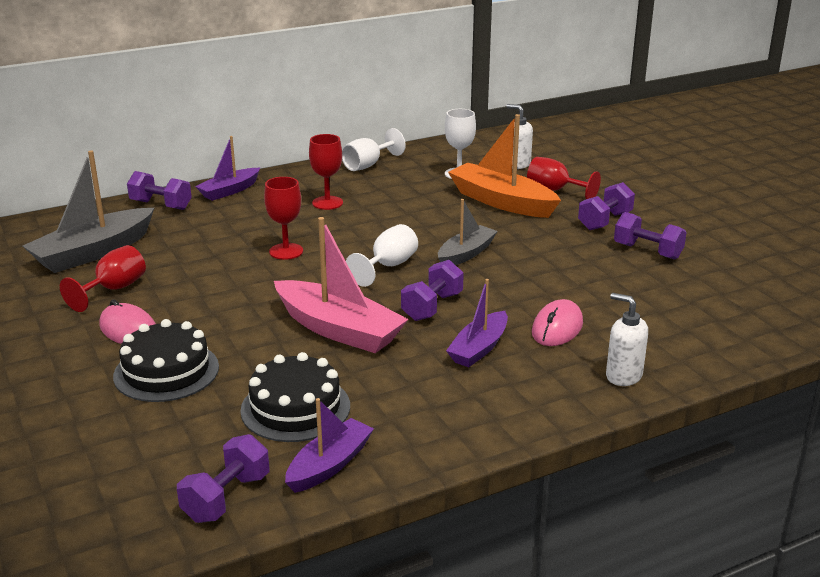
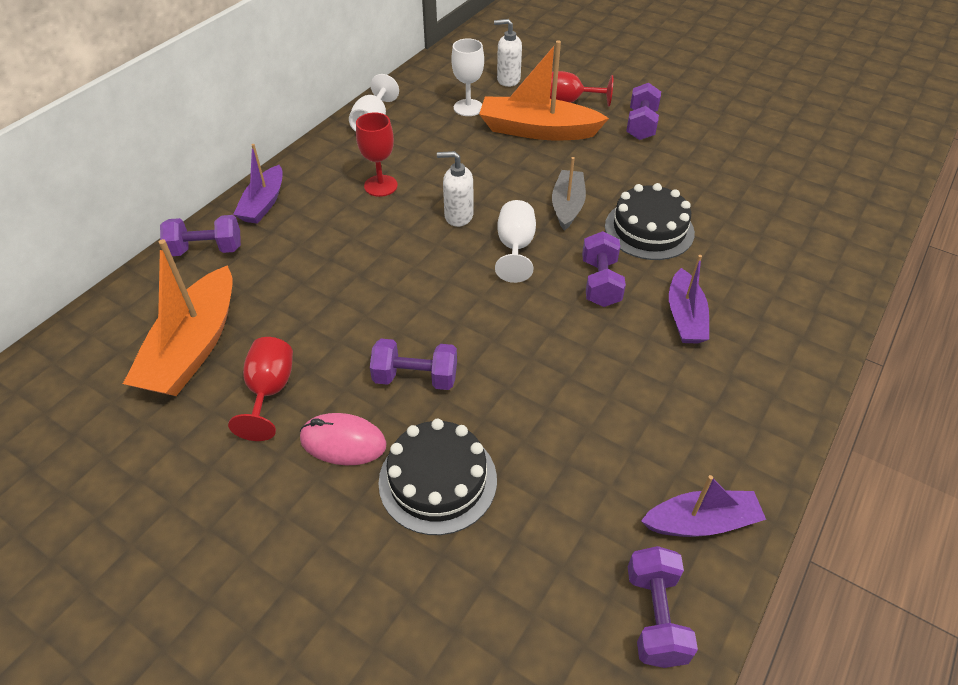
camera: 30 degrees left, 20 degrees up
(93, 252) = (193, 347): grey boat -> orange boat
(286, 251) = (401, 265): red goblet -> none
(295, 408) = (605, 466): black cake -> black cake (649, 229)
(329, 465) = (701, 522): purple boat -> purple boat turned 75 degrees clockwise
(338, 330) = (547, 347): pink boat -> none
(557, 328) = (721, 265): pink mouse -> none
(623, 376) = (817, 298): white soap dispenser -> white soap dispenser (458, 216)
(647, 251) = (704, 149): purple dumbbell -> purple dumbbell (415, 378)

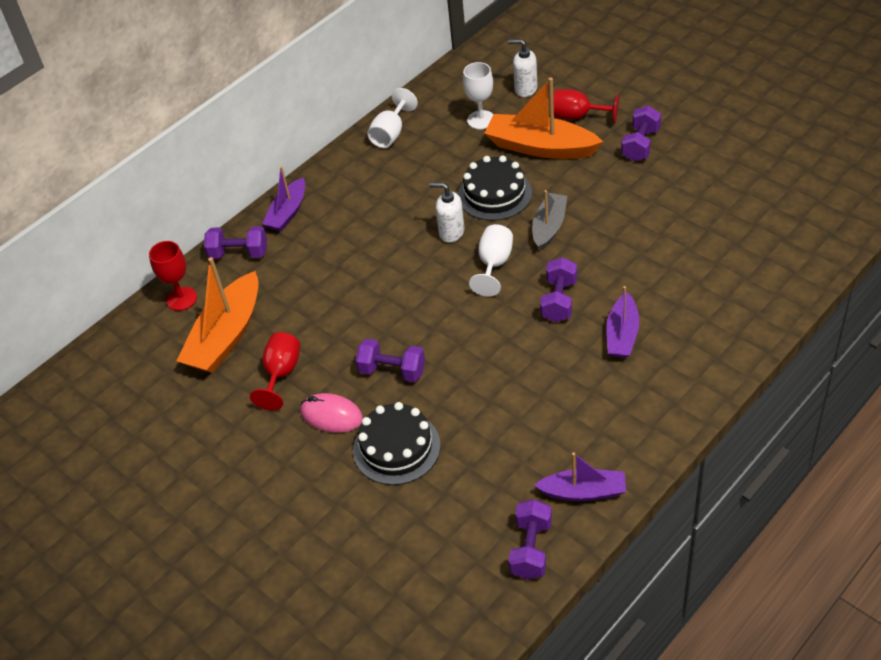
camera: 15 degrees right, 0 degrees up
(380, 186) = (389, 199): red goblet -> red goblet (181, 299)
(649, 229) = (615, 253): black cake -> black cake (494, 194)

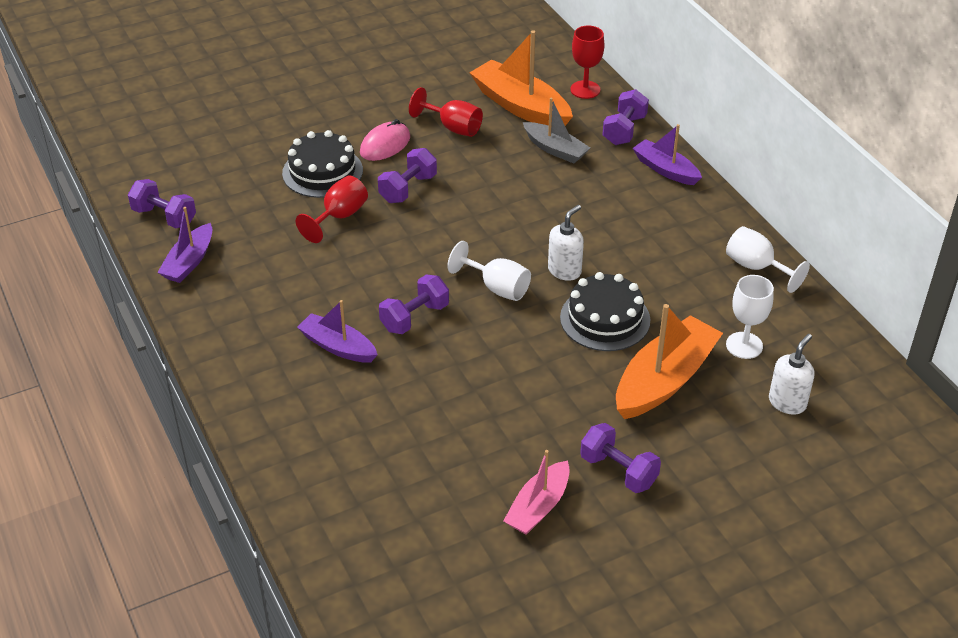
camera: 105 degrees right, 5 degrees down
(549, 227) = (526, 344): grey boat -> grey boat (555, 149)
(559, 300) = (415, 317): purple dumbbell -> purple dumbbell turned 75 degrees counterclockwise
(577, 116) = (706, 432): red goblet -> red goblet (339, 216)
(699, 171) = (538, 507): none -> pink boat

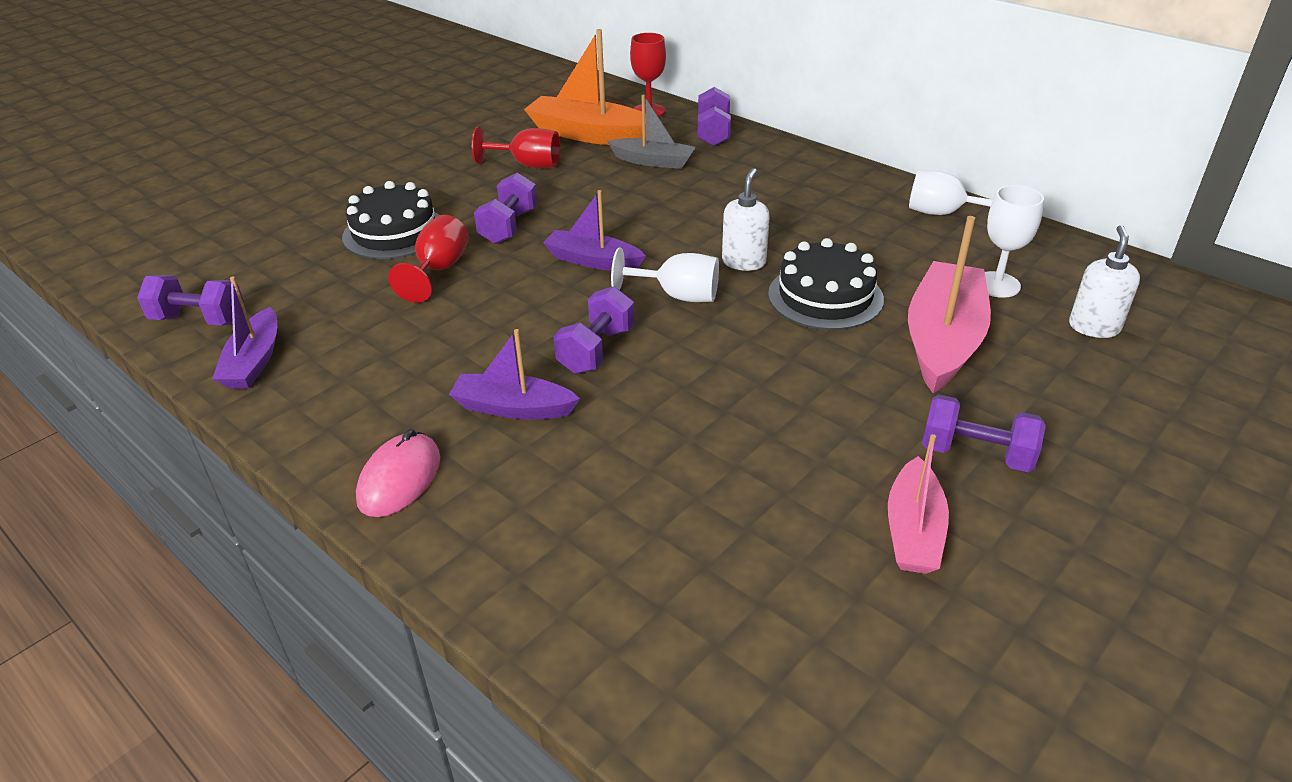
camera: 20 degrees left, 5 degrees down
(385, 145) = (458, 194): pink mouse -> pink mouse (400, 479)
(664, 380) = (943, 340): orange boat -> pink boat
(665, 169) = (780, 155): purple boat -> purple boat (593, 261)

